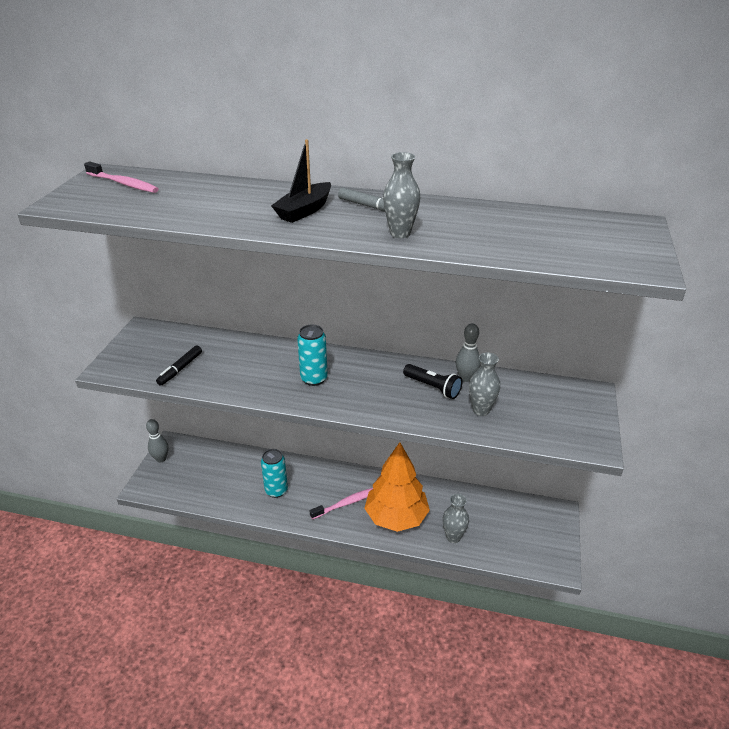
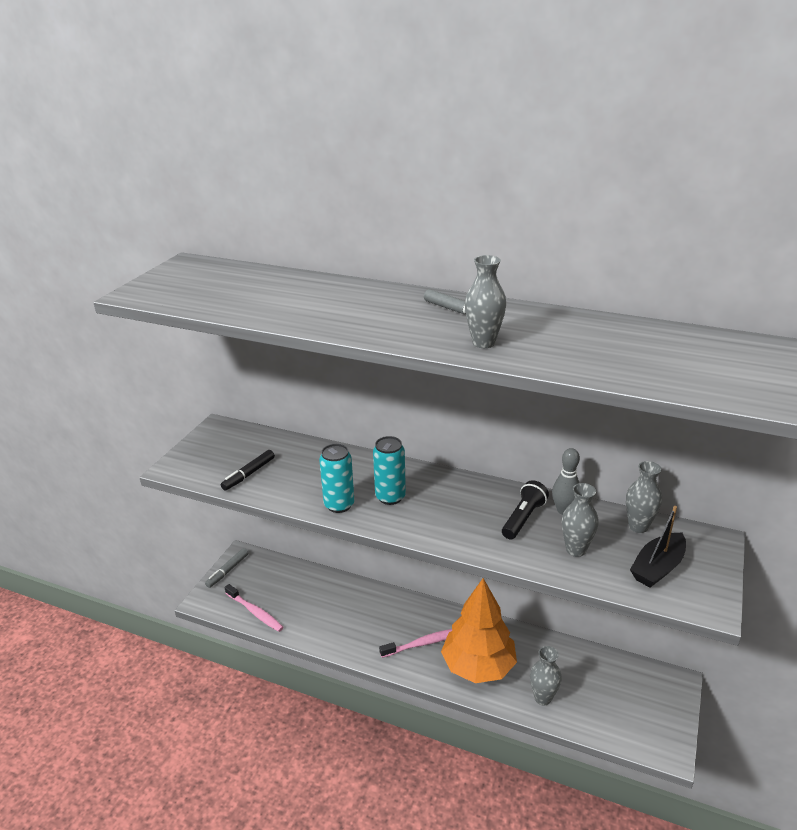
camera: 10 degrees right, 5 degrees down
(123, 183) = (204, 275): pink toothbrush -> pink toothbrush (255, 612)
(161, 459) = (227, 571): grey bowling pin -> grey marker
(276, 490) = (346, 620): turquoise can -> turquoise can (339, 505)
(304, 211) = (384, 312): black boat -> black boat (657, 568)
(433, 387) = (523, 518): black flashlight -> black flashlight turned 105 degrees counterclockwise
(529, 386) = (638, 526): none -> grey vase

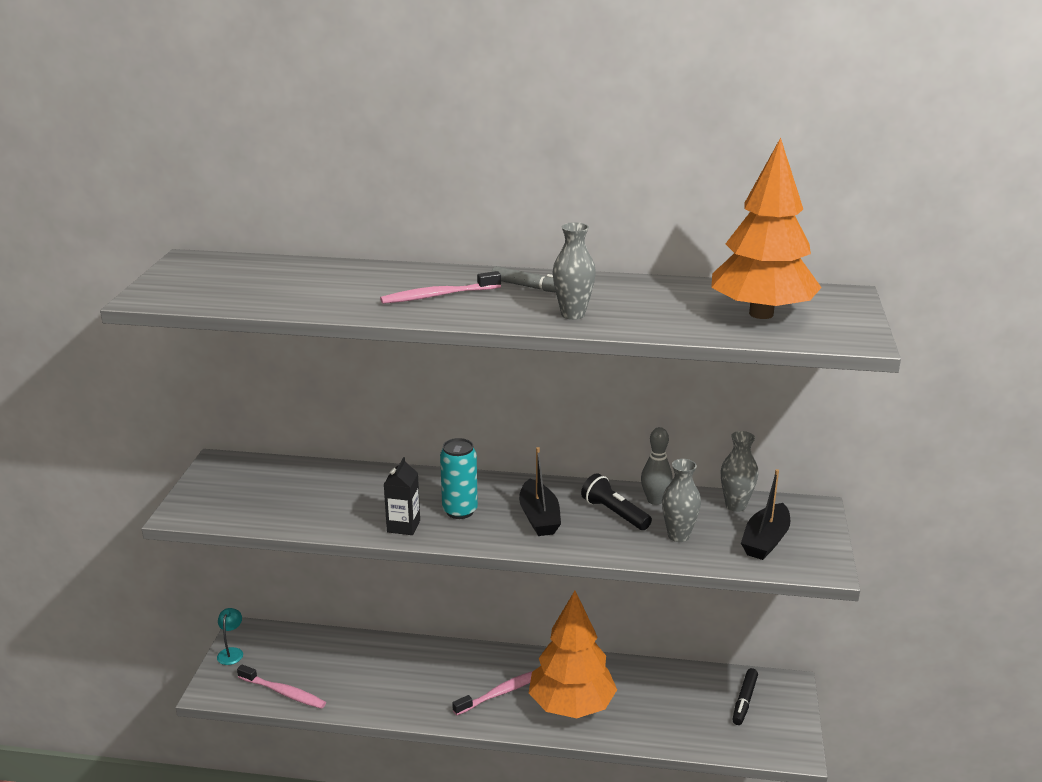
camera: 15 degrees left, 5 degrees down
(227, 571) = (231, 652): grey marker -> turquoise lamp
(249, 474) = (281, 508): black marker -> black marker (744, 701)
(339, 505) = (403, 526): turquoise can -> black carton
(370, 313) = (438, 296): none -> pink toothbrush
(455, 513) = (539, 517): none -> black boat
(523, 518) = (614, 513): black flashlight -> black flashlight turned 60 degrees counterclockwise
(542, 698) = (651, 725): grey vase -> none
(670, 359) = (761, 314): none -> orange tree

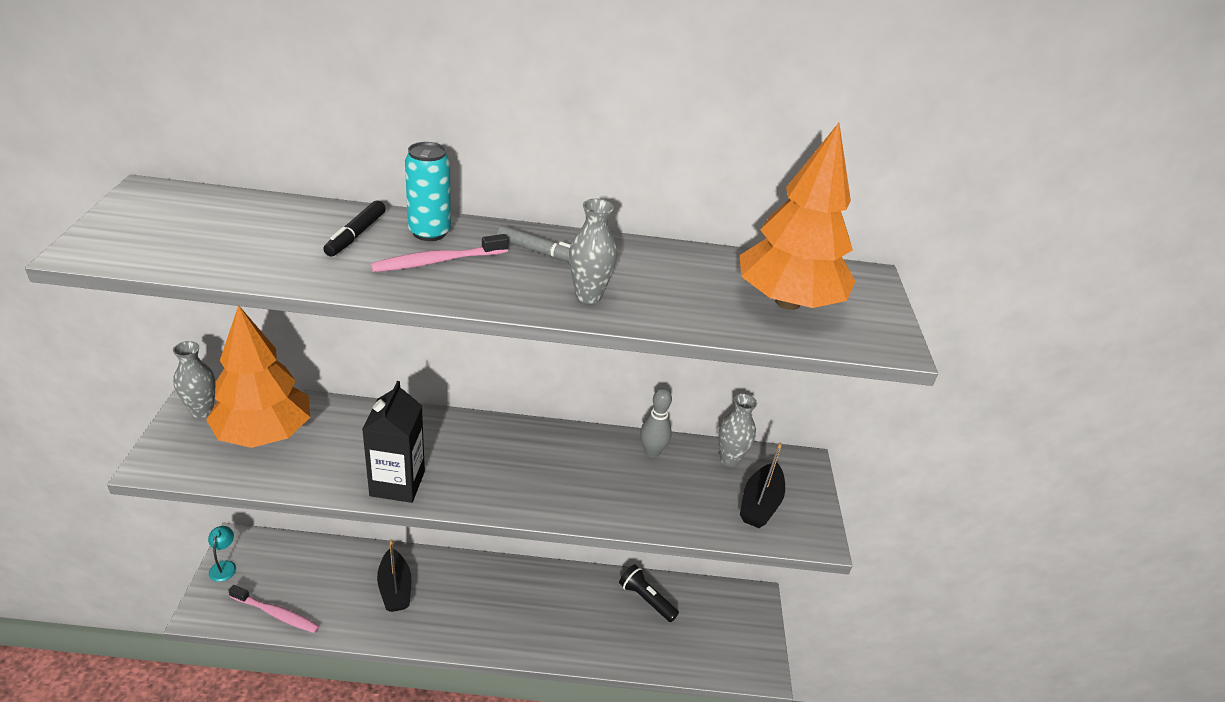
camera: 10 degrees left, 10 degrees up
(403, 526) = (397, 483): black carton -> black carton, size x1.56
(460, 511) = (456, 463): turquoise can -> turquoise can (429, 232)
(501, 693) = (492, 611): pink toothbrush -> none
(539, 517) = (538, 473): black boat -> black boat (395, 588)
(571, 706) = (559, 624): orange tree -> orange tree (264, 433)
(614, 513) = (613, 468): black flashlight -> black flashlight (646, 599)
(678, 536) = (676, 497): grey vase -> grey vase (202, 411)
(744, 701) = (718, 616): black marker -> black marker (356, 235)

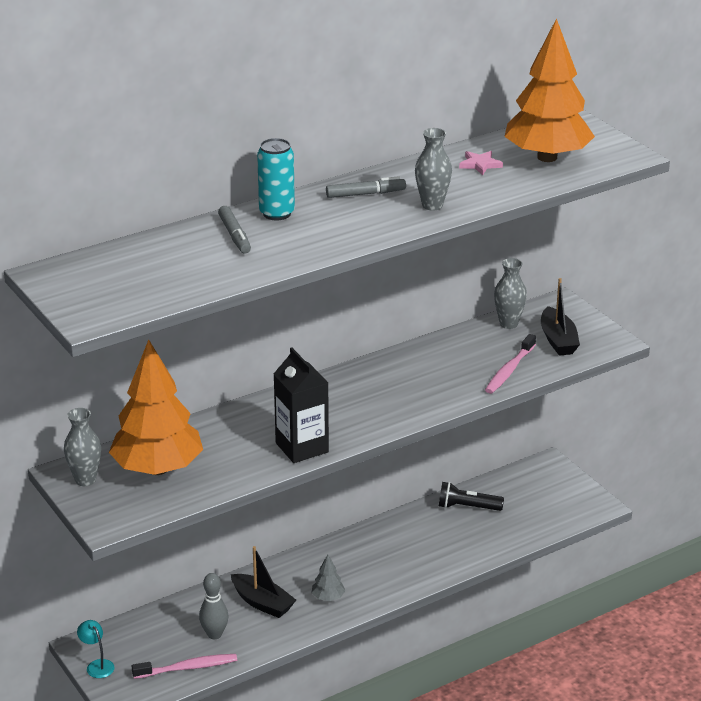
camera: 30 degrees left, 5 degrees down
(356, 235) = (234, 235): black marker -> grey marker
(437, 261) = (313, 227): pink toothbrush -> pink toothbrush (509, 370)
(447, 617) = (328, 597): none -> grey tree
(652, 451) = (451, 344): grey bowling pin -> grey bowling pin (214, 634)
(702, 276) = (480, 164): none -> pink star

